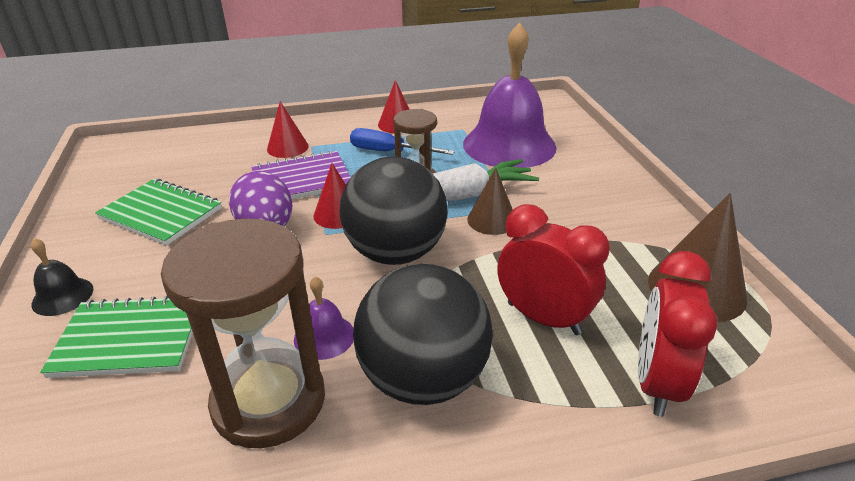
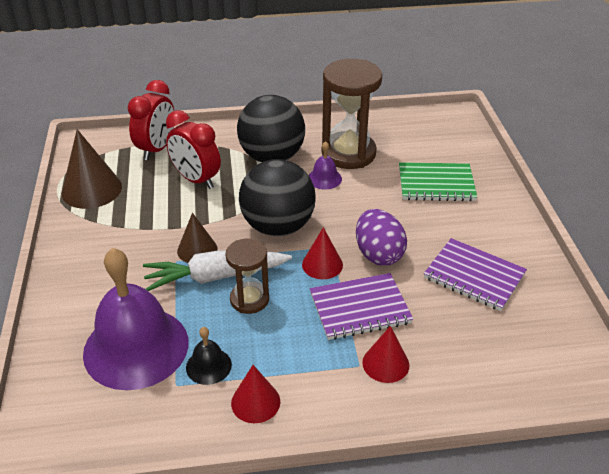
camera: 175 degrees left, 5 degrees up
(62, 296) = (497, 211): black bell -> black bell (208, 366)
(161, 214) = (474, 276): green notebook -> purple notebook
(389, 152) = (271, 345): blue screwdriver -> none

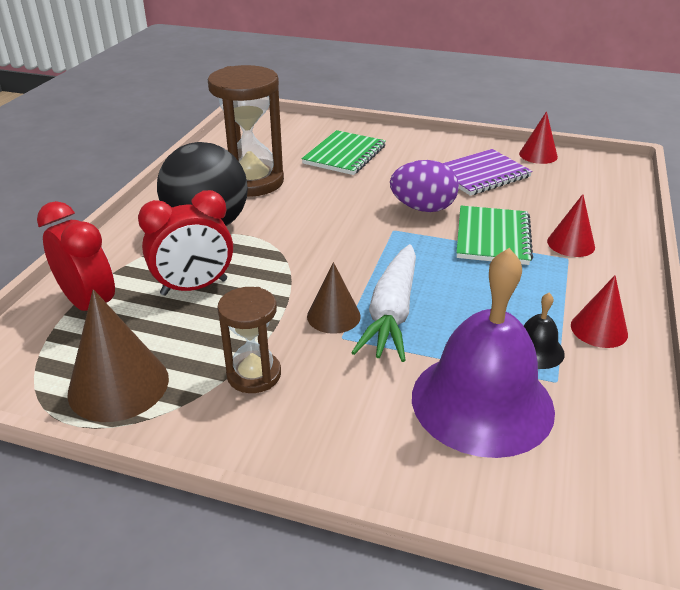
camera: 65 degrees left, 5 degrees down
(249, 299) = (444, 298): brown hourglass -> brown hourglass (254, 374)
(278, 226) = (336, 252): black ball -> none
(322, 264) = (417, 241): red cone -> red cone (538, 155)
(324, 178) = (280, 205): purple bell -> none
(360, 308) = (492, 237): purple notebook -> green notebook

